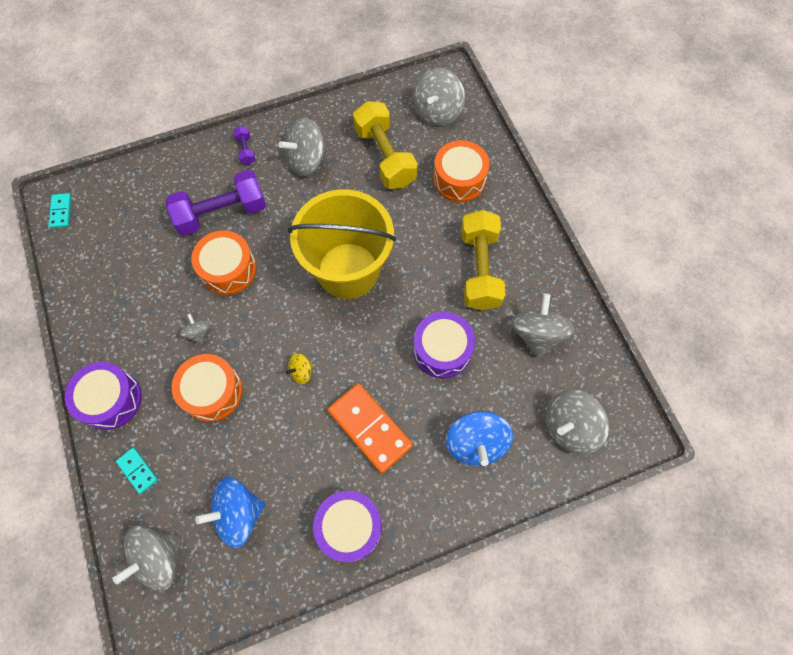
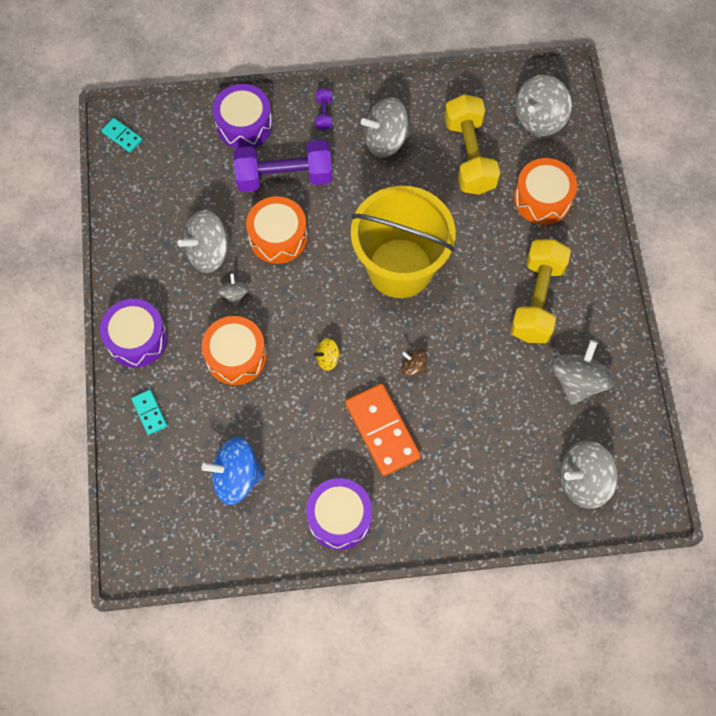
camera: 15 degrees right, 0 degrees up
(61, 211) = (122, 136): turquoise domino -> turquoise domino turned 60 degrees counterclockwise
(159, 557) = (154, 497): grey spinning top -> grey spinning top (208, 252)
(384, 359) = (413, 367): none -> brown spinning top
(442, 350) = (475, 372): purple drum -> purple drum (244, 124)
(476, 443) = (484, 472): blue spinning top -> none

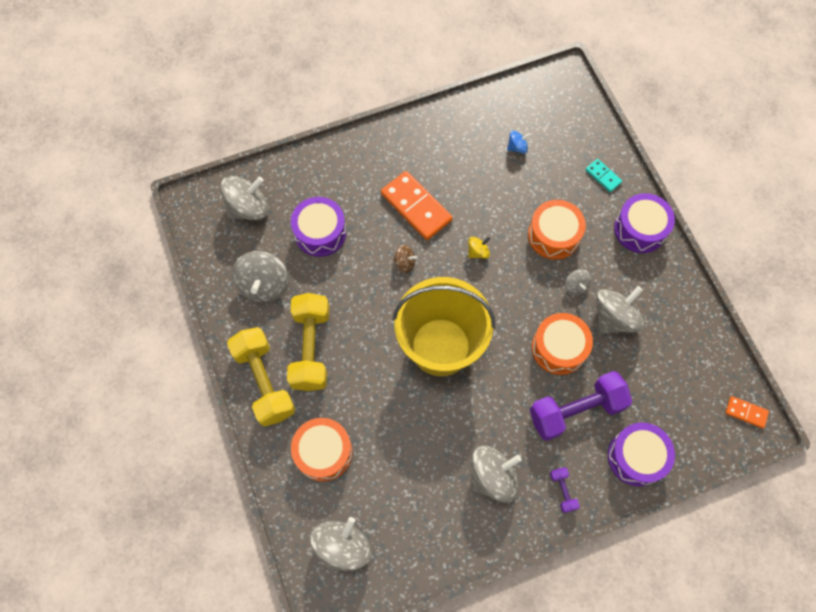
camera: 165 degrees right, 0 degrees up
(122, 136) = (746, 412): turquoise domino -> orange domino
(236, 477) = (517, 147): blue spinning top -> blue spinning top, size x0.50
(339, 517) = (430, 139): purple drum -> purple drum (320, 232)
(469, 155) = (405, 482): yellow dumbbell -> yellow dumbbell (264, 382)

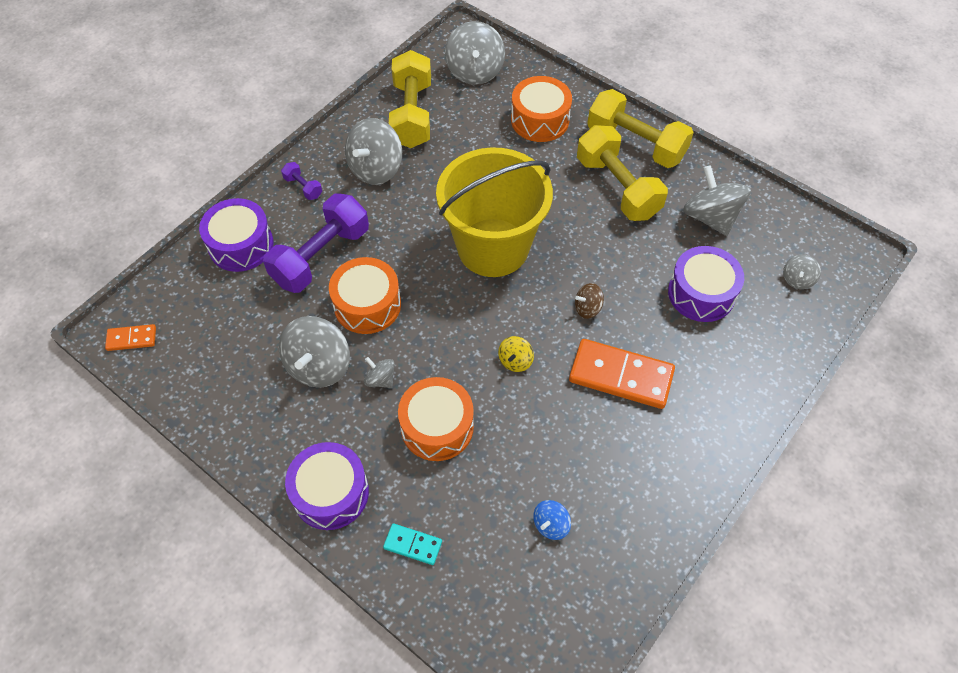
camera: 150 degrees right, 10 degrees down
(248, 208) = (797, 279): grey spinning top -> grey spinning top, size x0.50
(430, 524) = (412, 114): none -> yellow dumbbell

